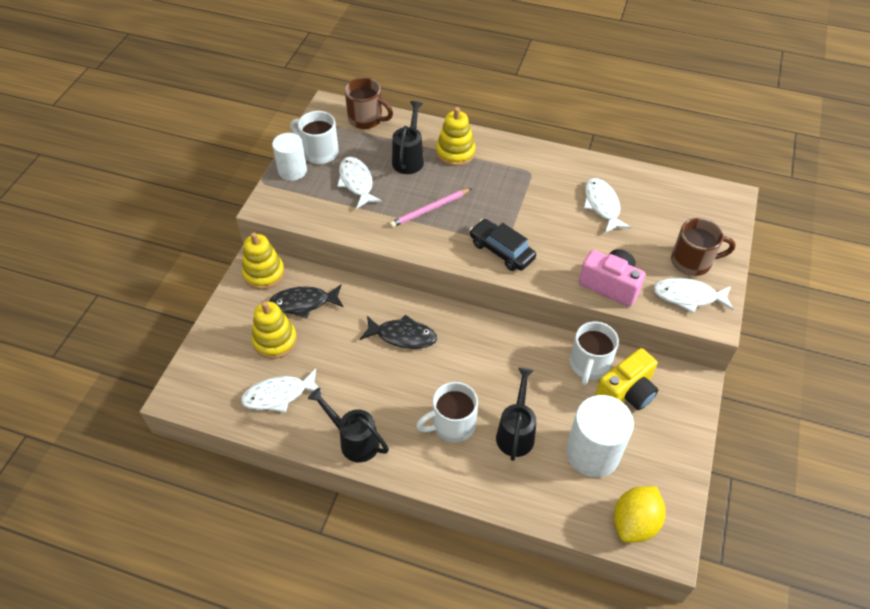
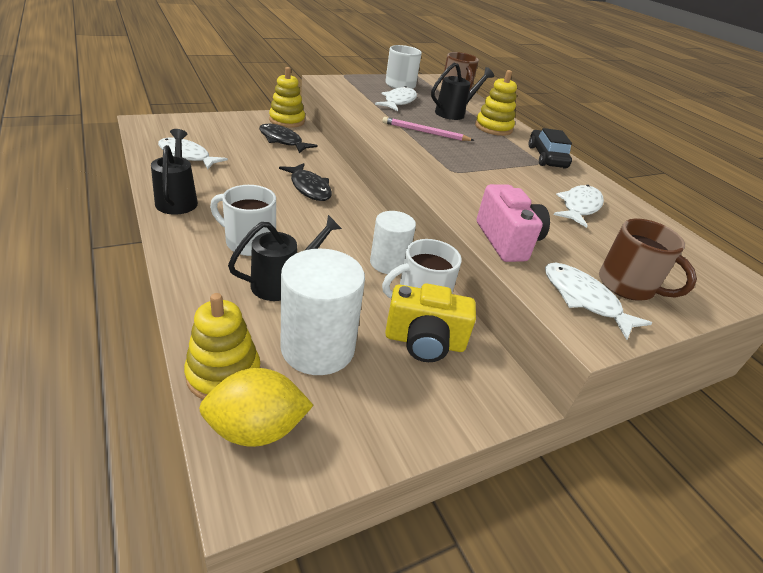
camera: 40 degrees right, 15 degrees down
(275, 341) = (235, 140): yellow stacking toy -> yellow stacking toy (223, 374)
(292, 171) = (369, 81): white cylinder -> white cylinder (388, 263)
(501, 250) = (442, 172): black car -> black car (546, 157)

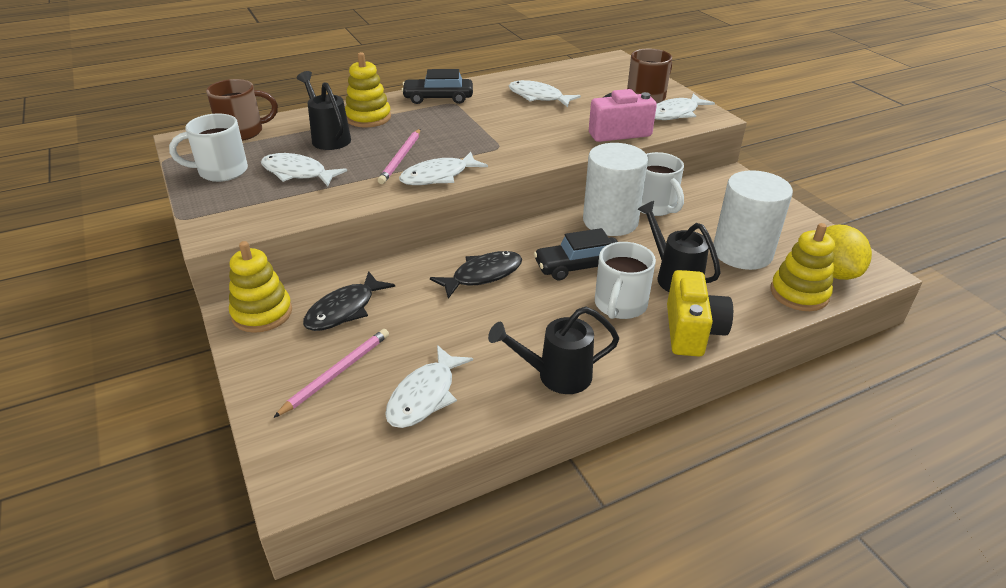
camera: 85 degrees left, 0 degrees up
(222, 135) = (336, 373): none -> pink pencil
(312, 232) = (578, 266): none -> black car
(388, 263) = (610, 221): white cylinder -> white cylinder, size x1.55
(396, 141) = (438, 176): none -> white fish
(424, 342) = (703, 206): yellow camera -> yellow camera (692, 331)

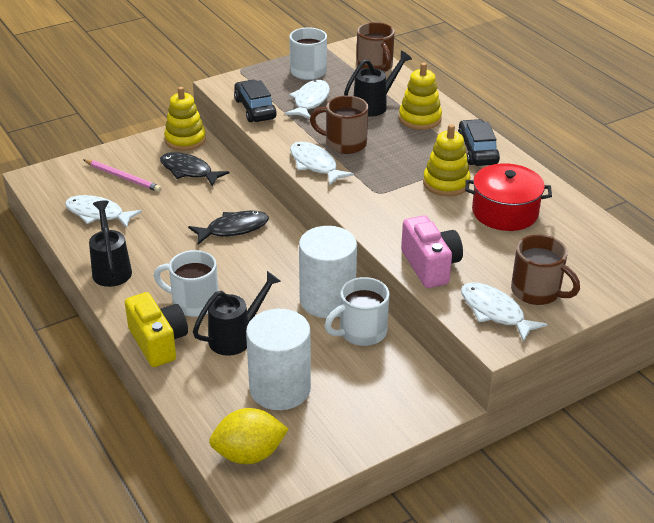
camera: 85 degrees right, 0 degrees up
(401, 158) = (344, 143): pink pencil -> brown mug
(483, 275) = (233, 229): black fish -> black fish turned 75 degrees counterclockwise
(538, 97) = (505, 212): white fish -> red pot
(578, 266) = (249, 280): black car -> black car (255, 109)
(692, 331) = (158, 342): yellow camera -> yellow camera turned 120 degrees counterclockwise
(799, 293) = (212, 420): yellow stacking toy -> yellow stacking toy (446, 183)

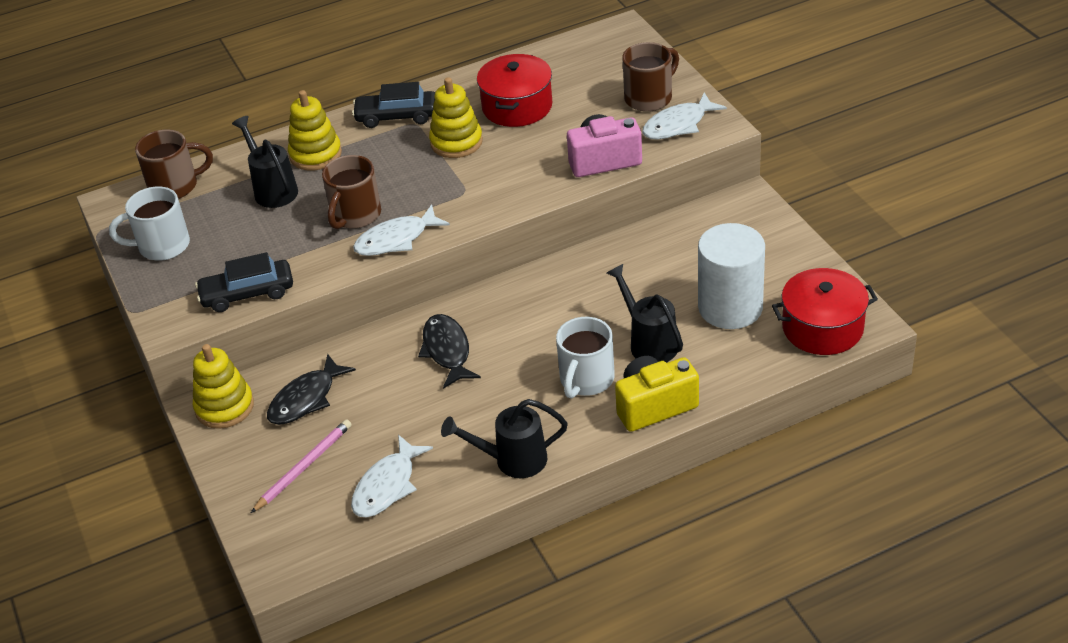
camera: 80 degrees left, 5 degrees up
(249, 454) = (822, 328): yellow lemon -> red pot
(310, 101) = (244, 244): white fish -> none
(327, 300) = (592, 272): white cylinder -> none
(361, 332) = (646, 249): white mug -> none

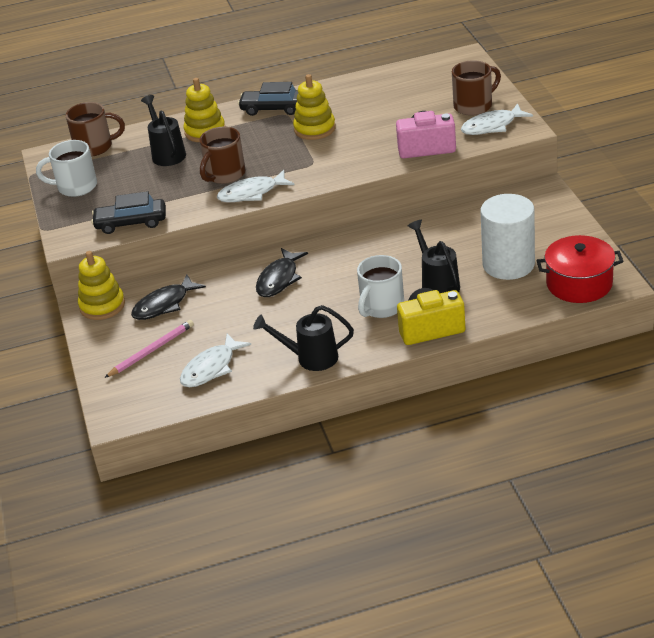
camera: 10 degrees right, 5 degrees down
(447, 351) = (279, 279): black fish -> black fish turned 150 degrees counterclockwise
(517, 106) = (368, 106): red pot -> none

